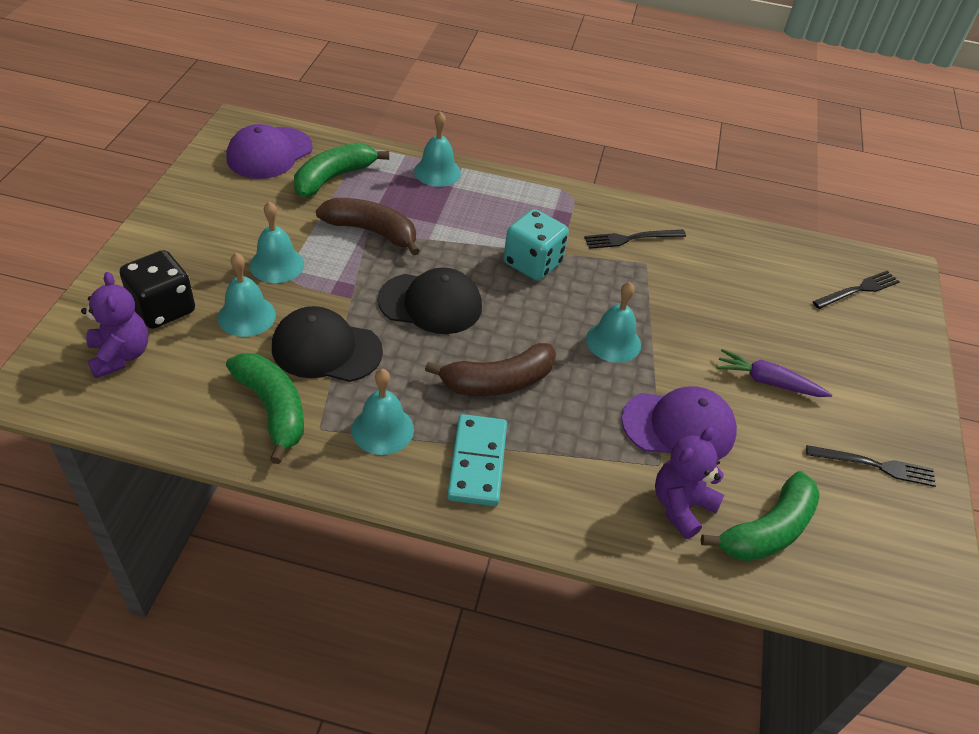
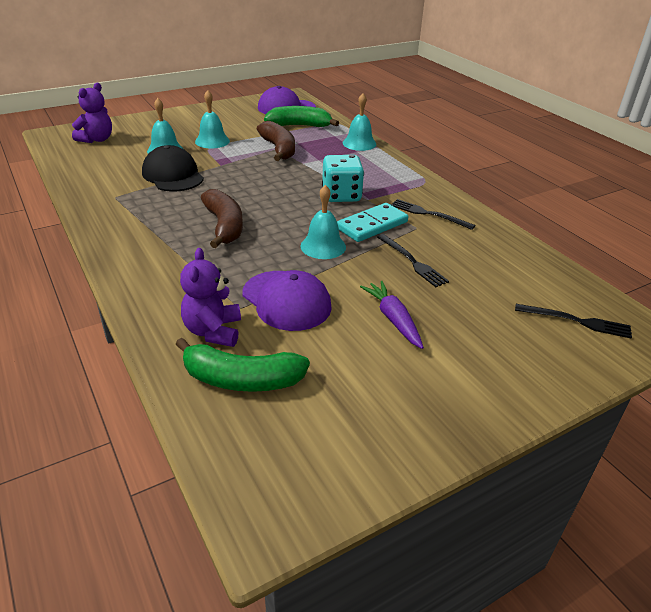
camera: 50 degrees right, 10 degrees down
(163, 309) = (140, 134): black dice -> none
(273, 409) = (111, 181): green banana -> none
(382, 429) = (137, 211): turquoise bell -> none
(431, 303) = (253, 184): black cap -> none
(477, 462) = (151, 246): turquoise domino -> turquoise domino (372, 225)
(498, 382) = (224, 226): brown banana -> brown banana turned 135 degrees counterclockwise
(681, 506) = (213, 331): purple teddy bear -> purple teddy bear turned 90 degrees counterclockwise
(875, 466) = (391, 409): black fork -> black fork (412, 262)

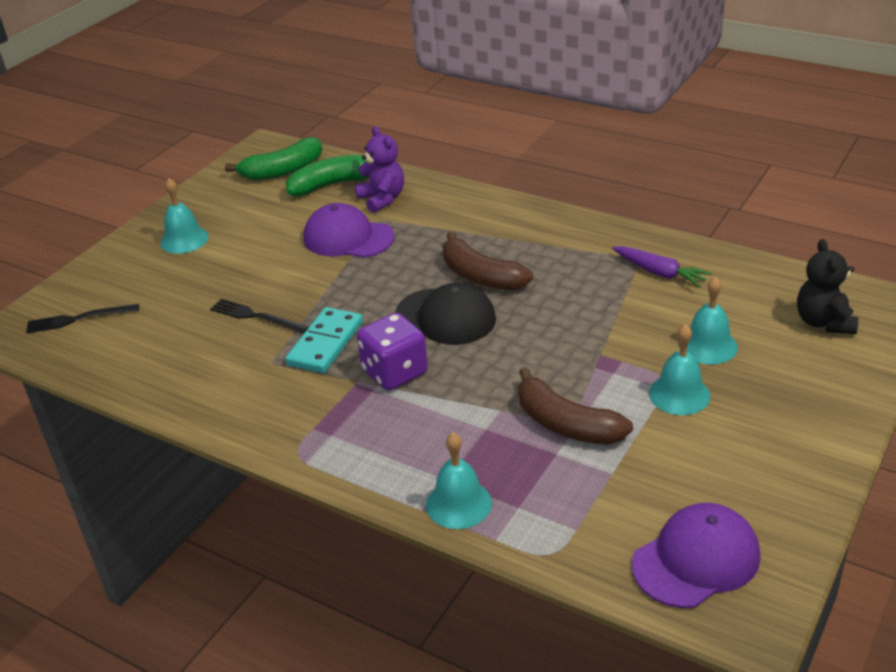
camera: 155 degrees right, 0 degrees up
(97, 139) = (824, 322): purple teddy bear -> black teddy bear
(173, 175) = (630, 312): black cap -> black cap (446, 317)
(299, 126) = (604, 507): green banana -> green banana (282, 170)
(323, 246) = (359, 296): turquoise bell -> turquoise bell (184, 240)
(341, 195) = (395, 372): turquoise dice -> purple dice
(393, 319) = (247, 258): purple carrot -> purple carrot (660, 273)
(428, 214) = (266, 390): black fork -> none

